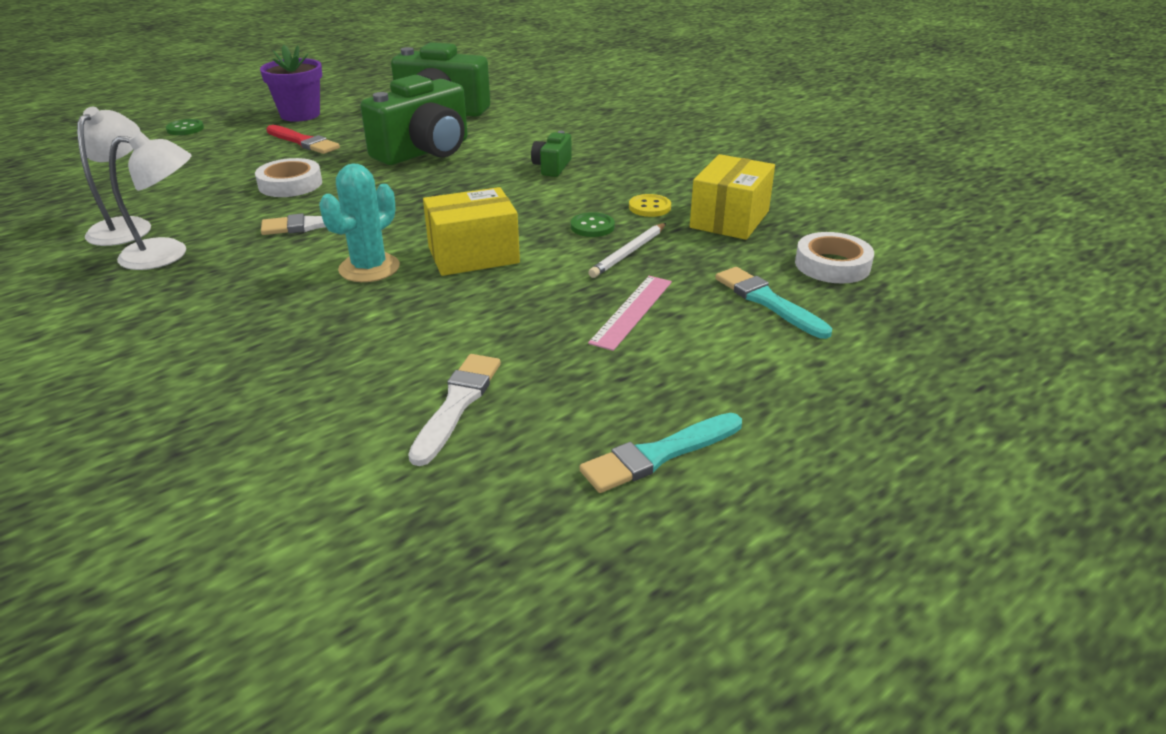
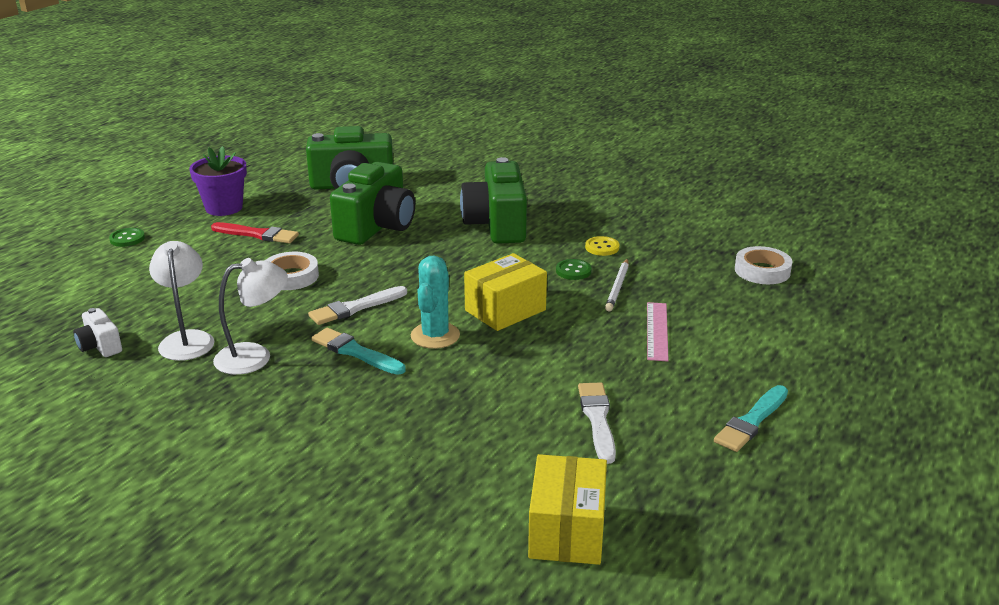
camera: 20 degrees left, 5 degrees down
(45, 218) = (100, 346): none -> white camera
(552, 167) = (497, 225): green camera -> green camera, size x2.15
(729, 219) = (667, 247): yellow box -> yellow box (567, 531)
(768, 301) = (740, 306): turquoise brush -> turquoise brush (355, 352)

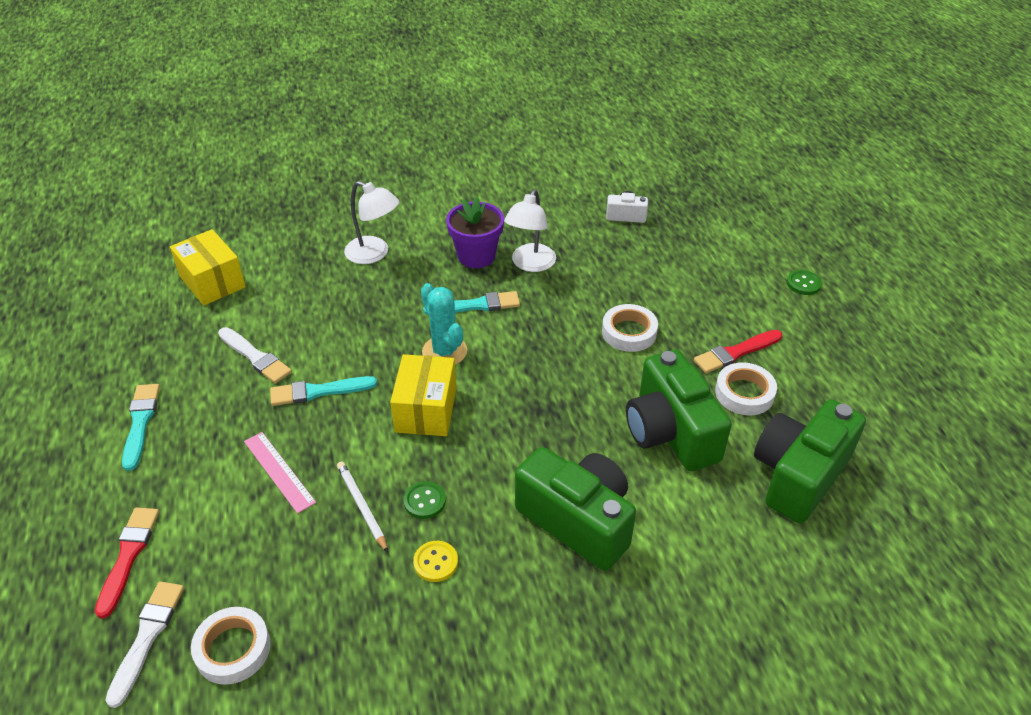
camera: 135 degrees right, 15 degrees up
(187, 339) = (590, 248): white lamp -> white lamp (374, 254)
(224, 208) = (823, 361): purple flower pot -> purple flower pot (476, 256)
(299, 219) = (744, 393): none -> white tape
(355, 308) = (536, 337): white brush -> white brush (147, 637)
(571, 363) = (318, 391): none -> turquoise brush
(810, 339) = (128, 556): none -> red brush

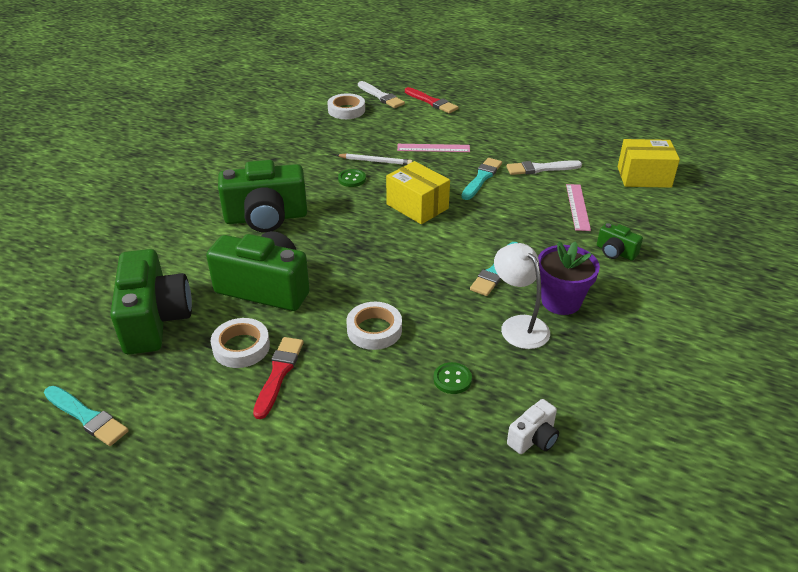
camera: 130 degrees right, 5 degrees down
(140, 423) = (523, 124): turquoise brush -> turquoise brush (87, 417)
(316, 301) = (577, 207): none -> pink ruler
(374, 254) = (615, 252): white lamp -> green camera
(435, 562) = (311, 167): yellow button -> none
(444, 351) = (461, 235): turquoise cactus -> none
(803, 284) = (285, 498): green button -> green button (452, 379)

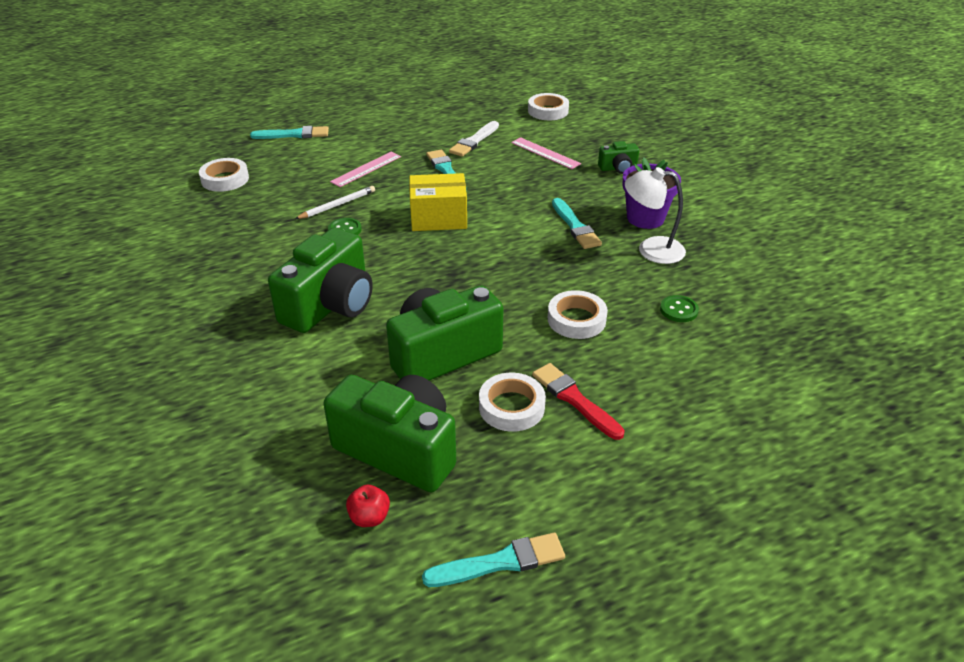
camera: 50 degrees left, 0 degrees up
(85, 340) = (369, 517): none -> red apple
(381, 96) = (236, 152): white brush -> none
(432, 102) = (294, 134): red brush -> turquoise brush
(533, 438) = (776, 306): white camera -> none
(644, 177) = (548, 111): yellow box -> white tape

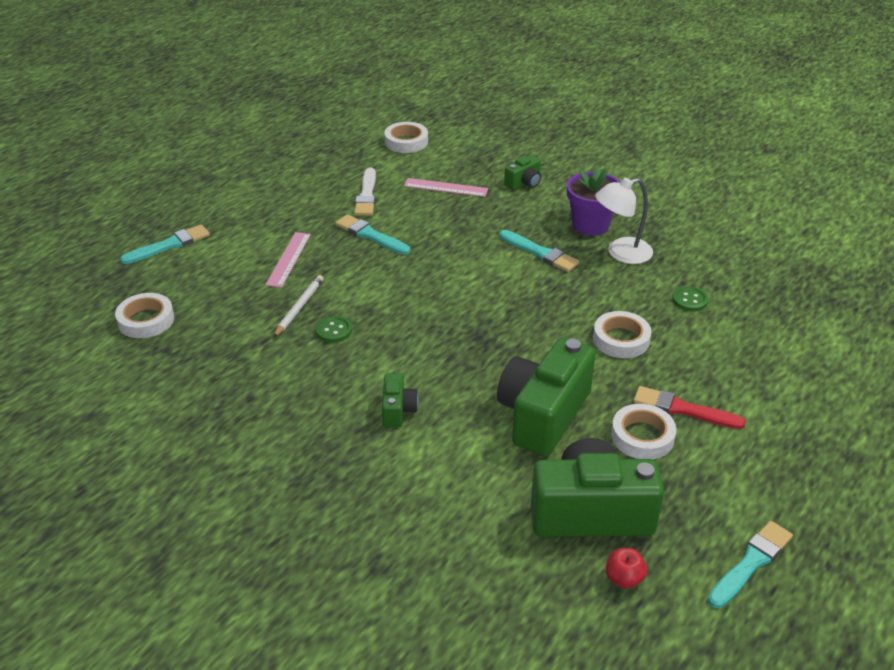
camera: 30 degrees left, 0 degrees up
(330, 305) = (398, 410): green camera -> green camera, size x0.47
(438, 218) = (412, 287): yellow box -> none

